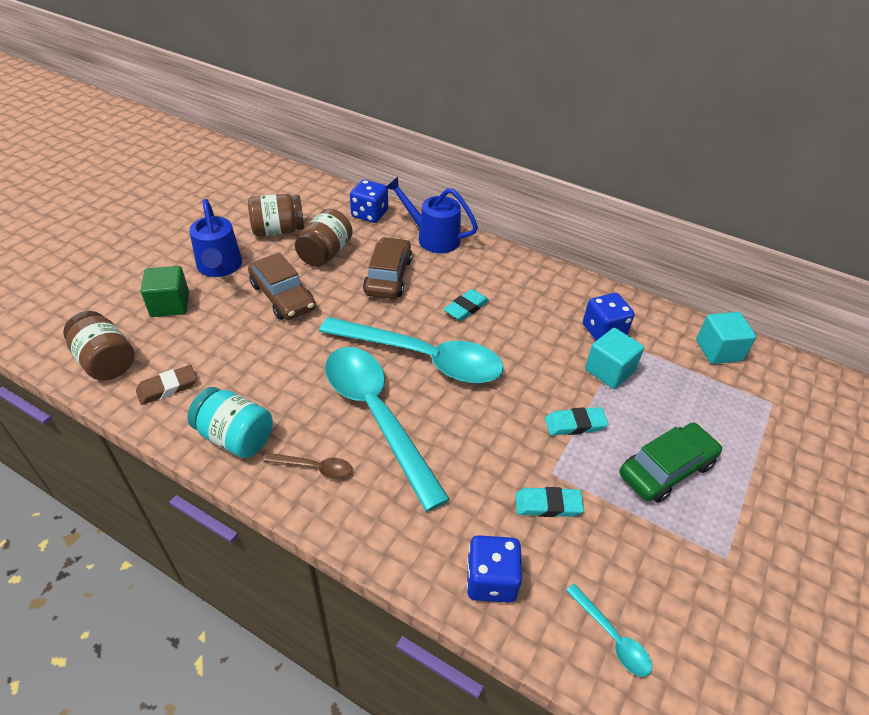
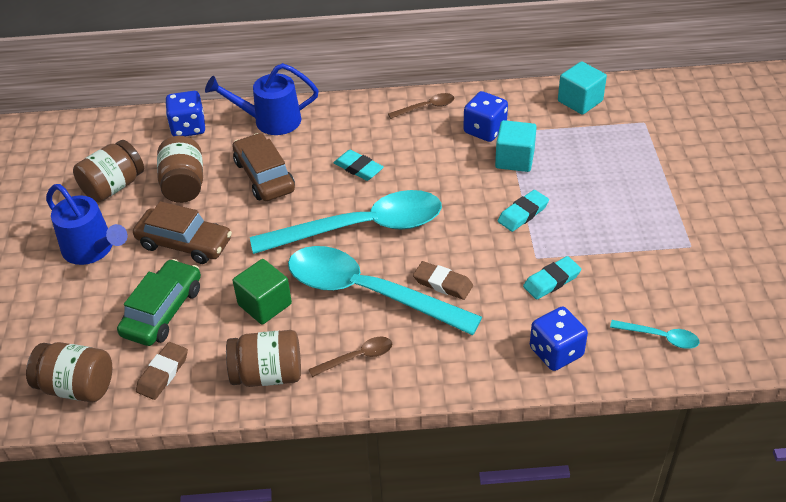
camera: 30 degrees left, 0 degrees up
(170, 304) = (81, 307): green cube -> green cube (265, 304)
(235, 437) = (268, 374): turquoise jar -> brown jar
(446, 446) = (443, 283): none -> brown eraser
(466, 308) = (358, 168): turquoise eraser -> turquoise eraser turned 60 degrees counterclockwise
(567, 287) = (426, 107): none -> brown spoon
(666, 469) = (610, 209): green car -> green car (163, 311)

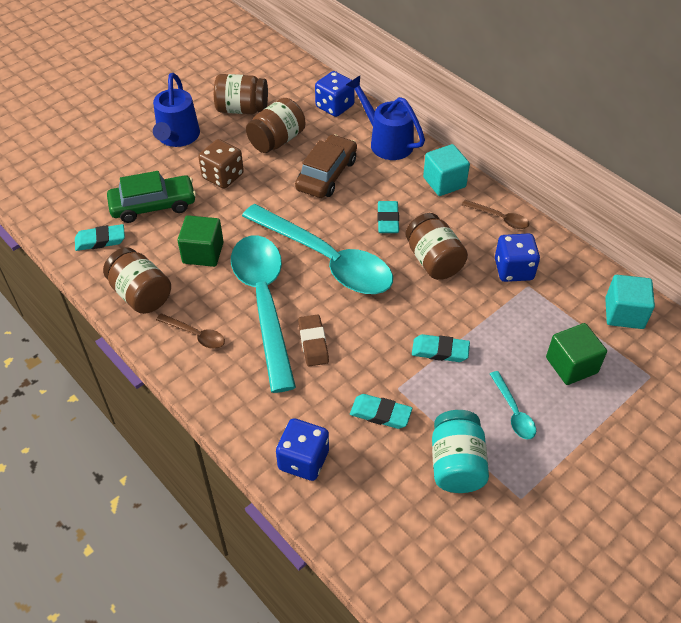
camera: 50 degrees right, 5 degrees up
(77, 387) = (58, 207): brown jar -> brown jar (433, 261)
(163, 373) = (100, 240): brown eraser -> turquoise eraser
(184, 243) = (223, 176): brown car -> brown dice
(514, 159) = (499, 309): turquoise cube -> turquoise cube (444, 182)
(600, 153) = (571, 365): none -> green cube
(634, 264) = (456, 464): none -> turquoise jar
(660, 337) = (384, 530): turquoise spoon -> turquoise spoon (513, 412)

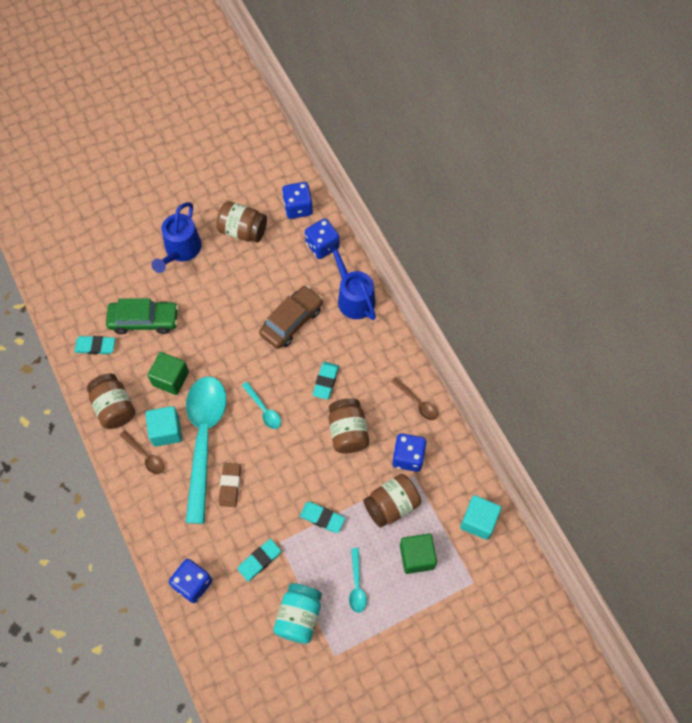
camera: 15 degrees right, 15 degrees up
(223, 176) = (207, 303): brown dice -> none
(277, 140) = (262, 273): brown jar -> brown jar (391, 505)
(295, 81) = (298, 207): none -> blue dice
(326, 259) = (263, 409): turquoise spoon -> turquoise spoon, size x0.41
(380, 413) = (259, 560): turquoise eraser -> turquoise eraser turned 75 degrees counterclockwise
(444, 182) = (386, 353): turquoise cube -> turquoise cube (166, 431)

